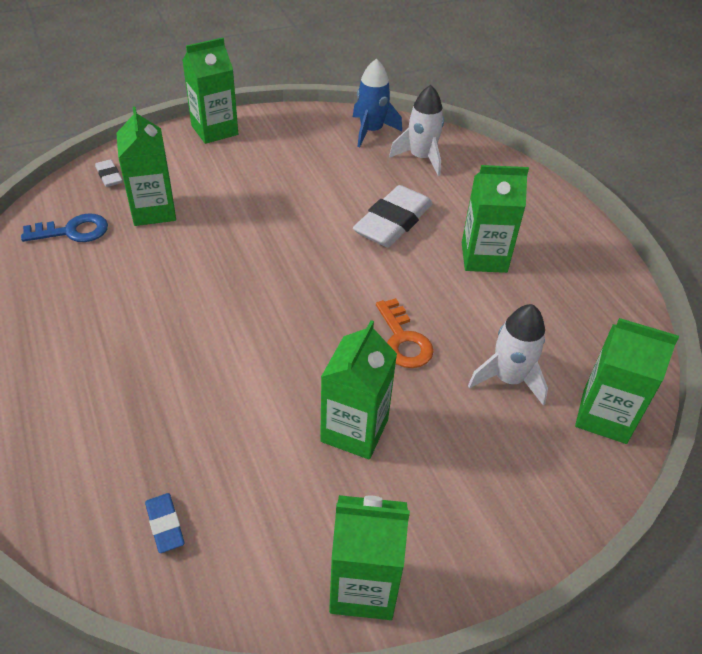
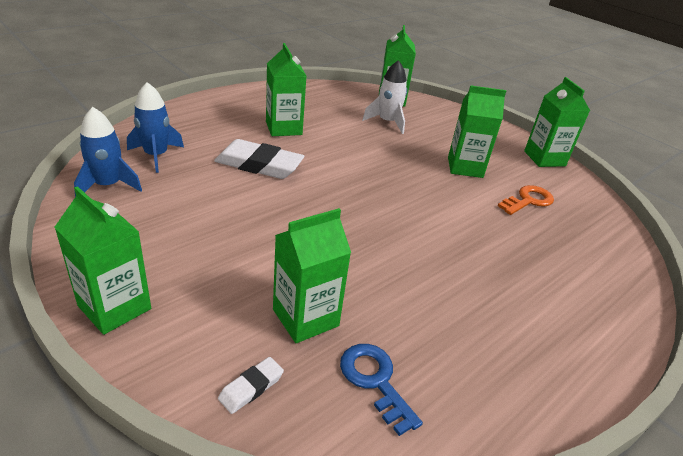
camera: 110 degrees left, 10 degrees down
(165, 525) = (585, 224): blue eraser -> none
(403, 340) = (383, 155): orange key -> orange key (528, 200)
(421, 158) = (156, 156): white rocket -> blue rocket

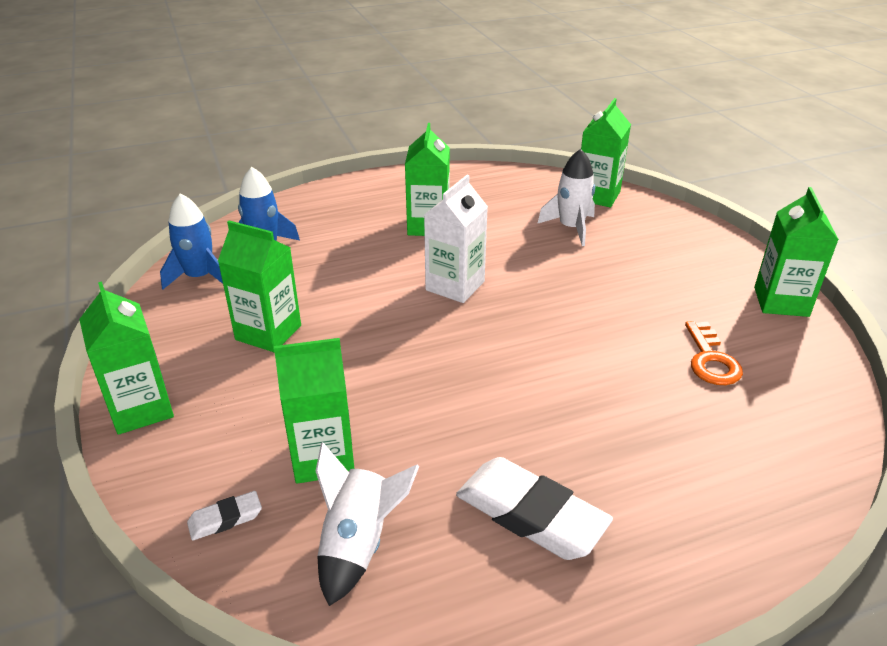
camera: 25 degrees right, 0 degrees up
(259, 165) = (372, 270): white eraser -> white eraser (530, 515)
(330, 170) = (455, 286): none -> white carton
(375, 381) = (358, 544): blue key -> white rocket
(465, 167) = (644, 301): green carton -> green carton (268, 333)
(528, 200) = (710, 360): orange key -> orange key turned 105 degrees clockwise

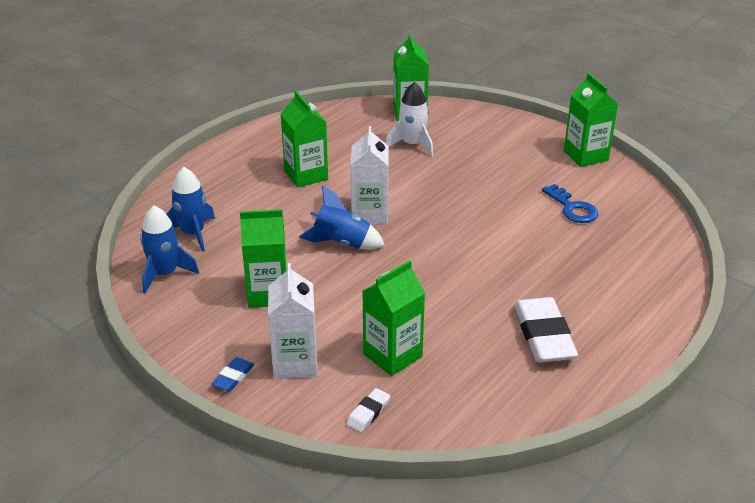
camera: 30 degrees left, 0 degrees up
(141, 409) = (233, 377): green carton -> blue eraser
(215, 420) = (295, 363): none -> white carton
(358, 544) = (462, 391): white rocket -> none
(395, 306) = (342, 243): none -> blue rocket
(530, 515) = (543, 335): white eraser -> white eraser turned 75 degrees clockwise
(710, 360) = (572, 208): orange key -> blue key

